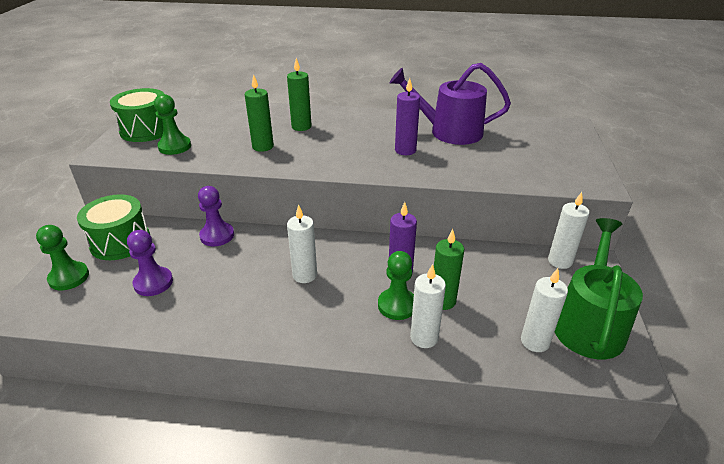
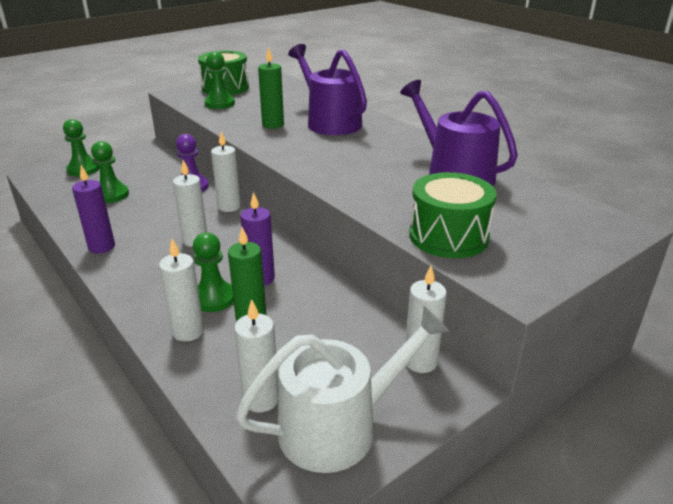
camera: 45 degrees right, 5 degrees down
(120, 241) = (138, 163): green drum -> green drum (448, 236)
(153, 283) = (112, 195): purple pawn -> green pawn
(280, 235) = (229, 207): none -> white candle
(301, 127) = (330, 122): green candle -> purple watering can
(405, 150) = (376, 171): purple candle -> purple candle (102, 247)
(588, 323) = (338, 427): green watering can -> white watering can

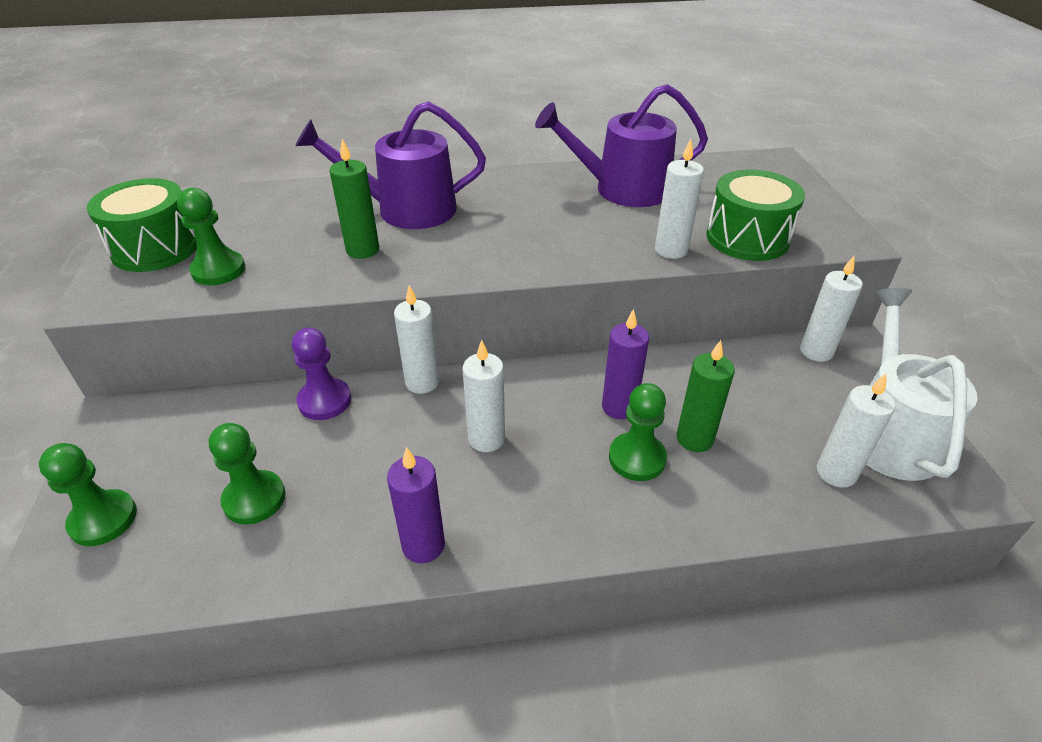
camera: 60 degrees left, 10 degrees up
(188, 331) = (694, 499): white candle -> white candle (671, 250)

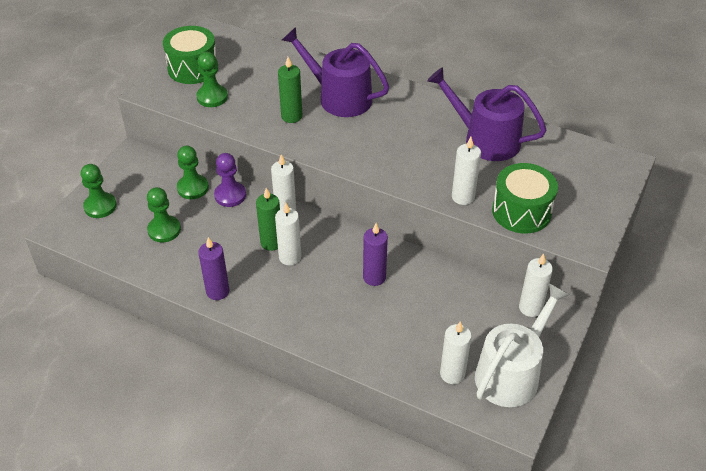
camera: 35 degrees right, 5 degrees up
(637, 458) = (354, 308): green pawn -> green pawn (193, 188)
(694, 439) = (396, 315): green candle -> green candle (271, 242)

